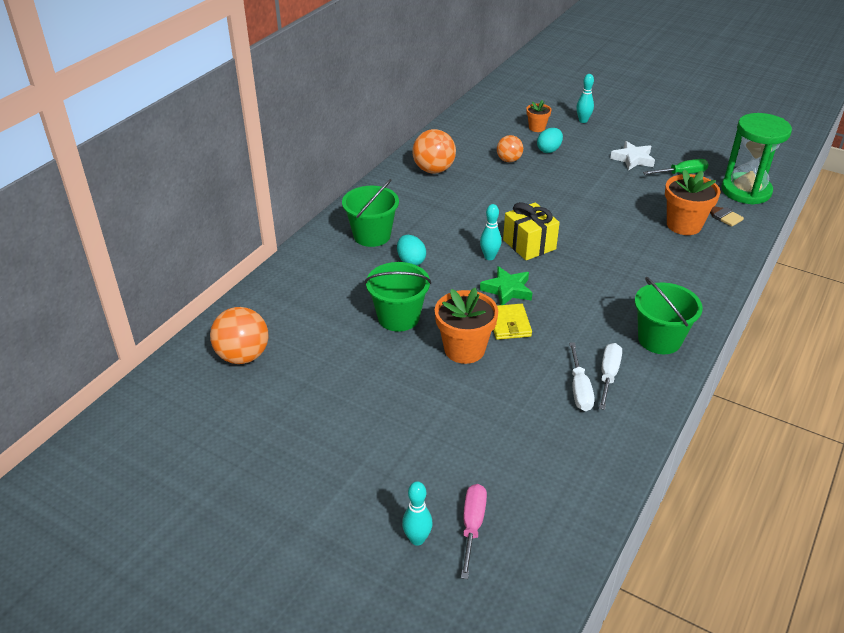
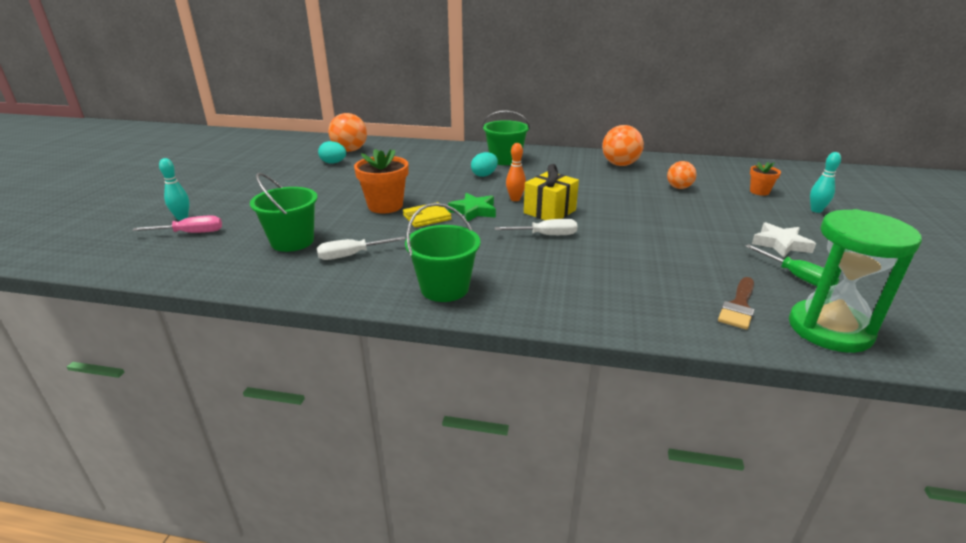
camera: 70 degrees right, 10 degrees down
(398, 317) = (412, 181): green bucket -> green bucket (292, 241)
(489, 257) = (515, 199): turquoise bowling pin -> orange bowling pin
(549, 150) = (726, 201): turquoise egg -> turquoise egg (333, 163)
(608, 375) = (376, 266): white screwdriver -> white screwdriver (546, 235)
(684, 225) = (679, 287): orange flower pot -> none

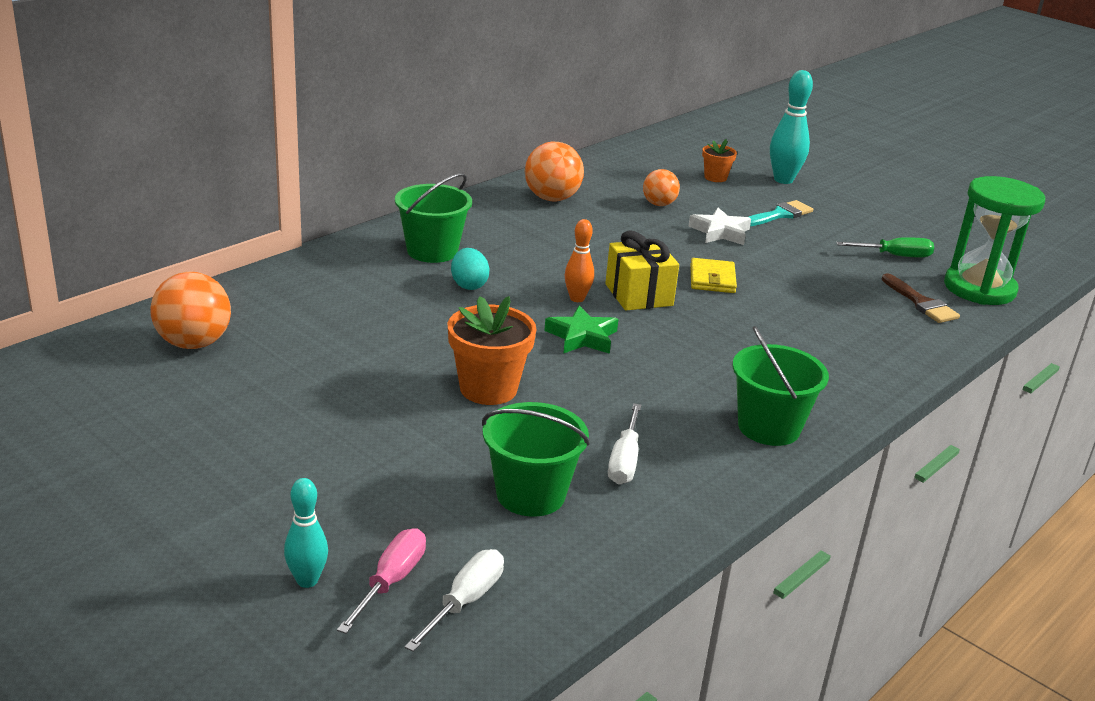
camera: 60 degrees left, 0 degrees up
(333, 163) = (236, 375): turquoise egg -> none
(427, 217) = (565, 373): yellow wallet -> yellow wallet (712, 279)
(546, 235) = (698, 322): white screwdriver -> white screwdriver (466, 601)
(757, 222) = (779, 215): none -> turquoise brush
(780, 244) = (832, 230): white star -> white star (720, 232)
(816, 210) = (783, 180): turquoise bowling pin -> turquoise bowling pin, size x1.62

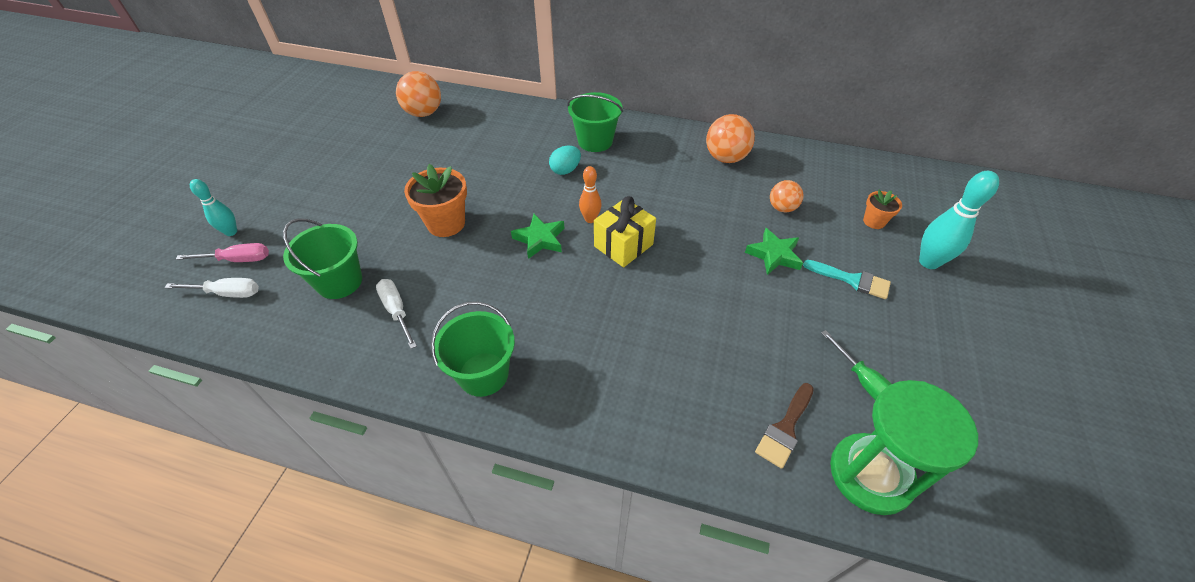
camera: 65 degrees right, 20 degrees up
(624, 461) = (396, 310): white screwdriver -> white screwdriver turned 75 degrees clockwise
(712, 279) = (687, 275): yellow wallet -> none
(720, 232) = (774, 255): white star -> green star

